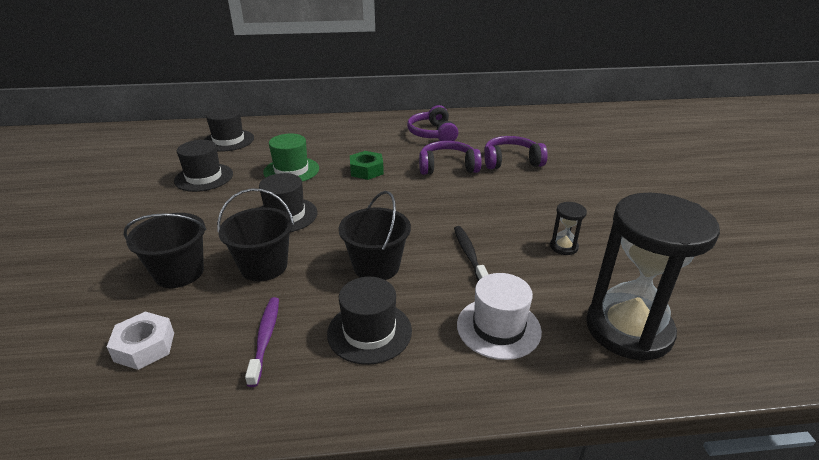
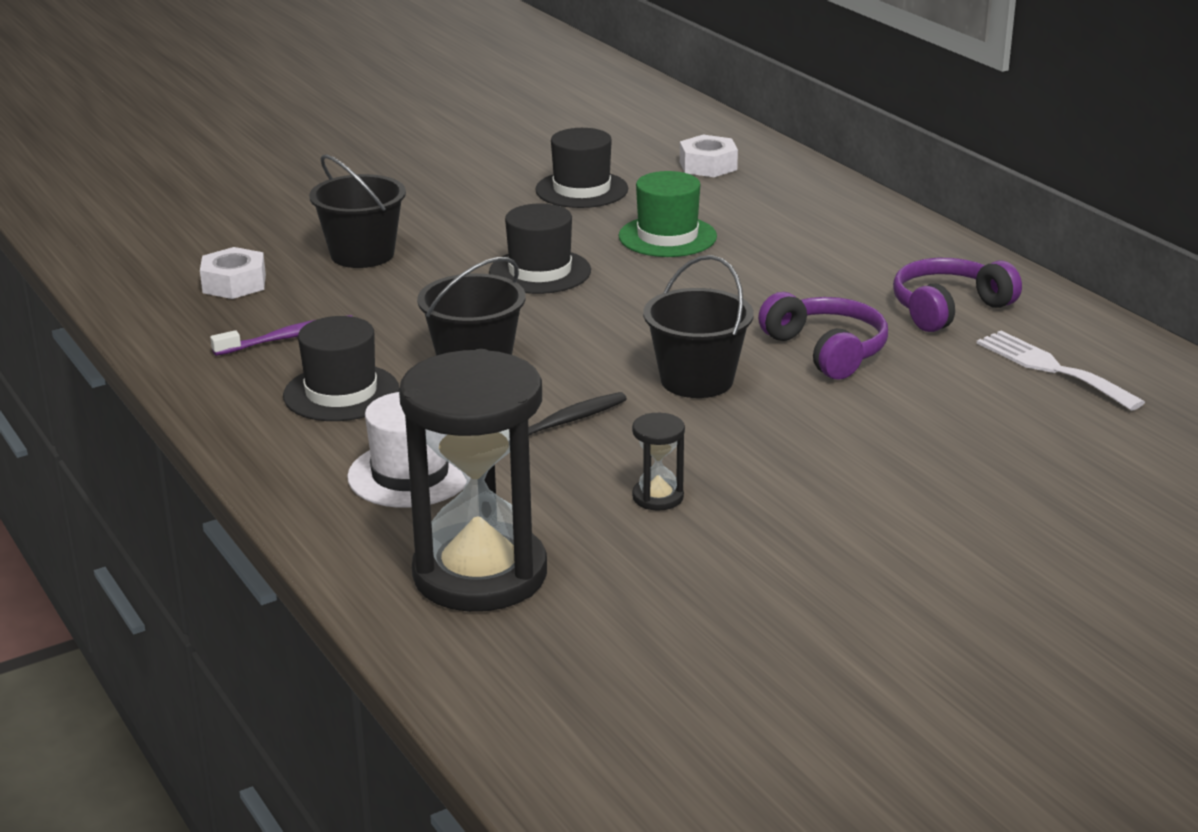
camera: 65 degrees right, 5 degrees down
(228, 140) = (708, 165): black hat -> white nut
(264, 266) = (414, 295): black bucket -> black bucket (697, 380)
(366, 170) = (732, 289): green nut -> none
(499, 131) = (1052, 368): none -> white fork
(511, 161) = (924, 404): purple headphones -> none

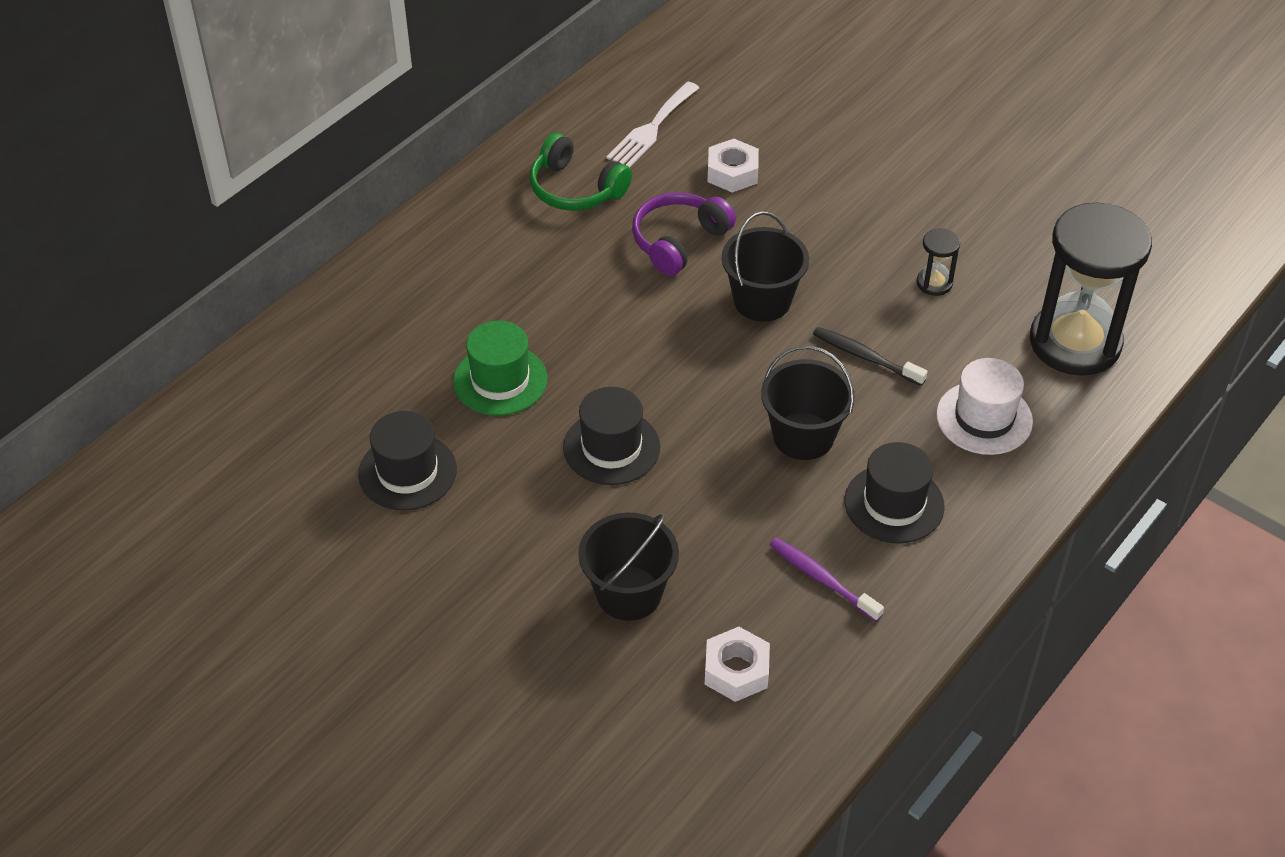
camera: 110 degrees left, 20 degrees up
(708, 165) = (313, 392): white nut -> white nut (732, 173)
(948, 308) = (575, 189): purple headphones -> green headphones

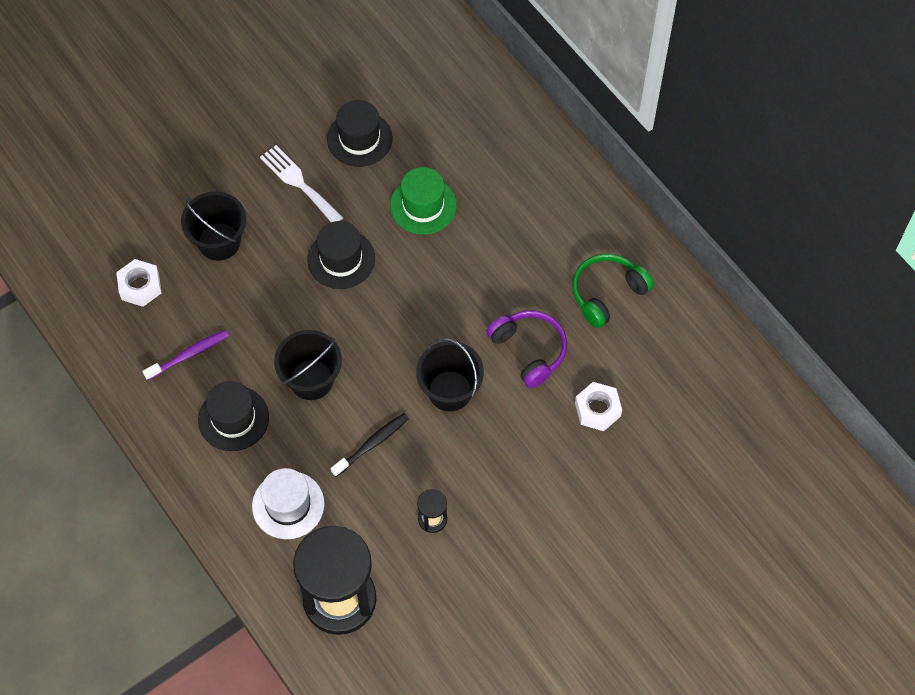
camera: 105 degrees right, 15 degrees up
(651, 128) = (666, 364): white fork -> white fork (299, 183)

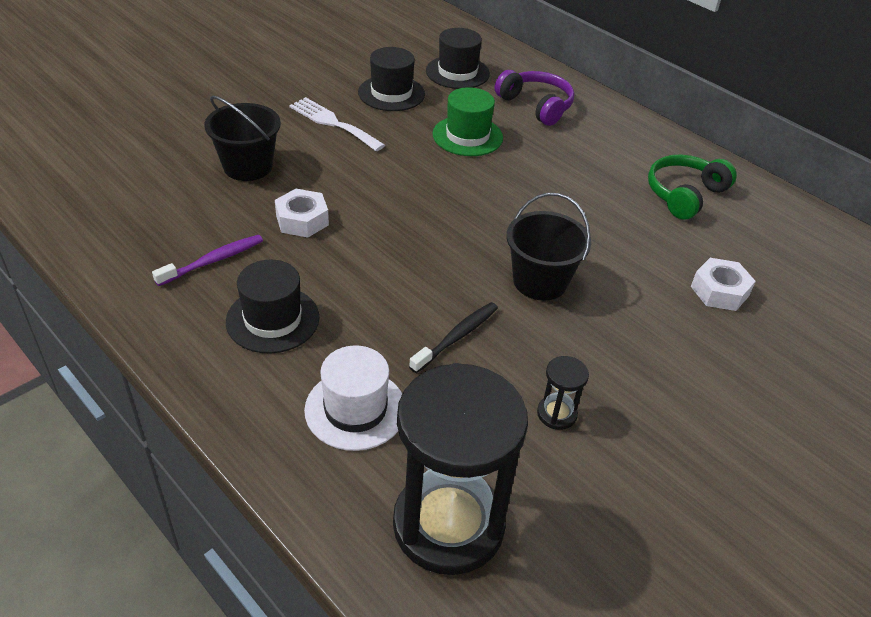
camera: 10 degrees left, 20 degrees down
(140, 286) = (154, 204): white nut -> white nut (302, 220)
(311, 379) = (369, 278): black bucket -> none
(341, 259) = (387, 176): black hat -> black hat (457, 72)
(529, 350) = (620, 242): purple headphones -> purple headphones (536, 105)

